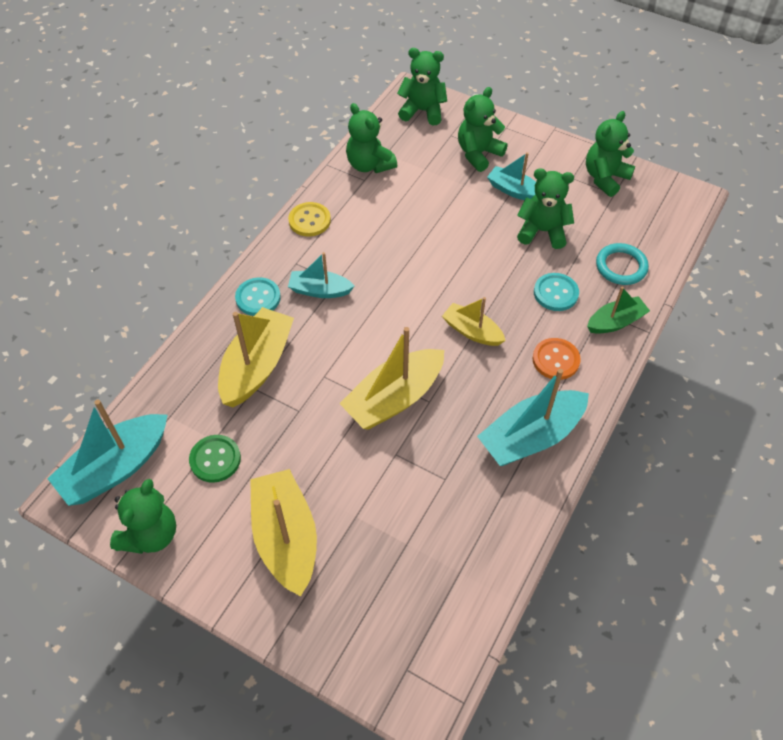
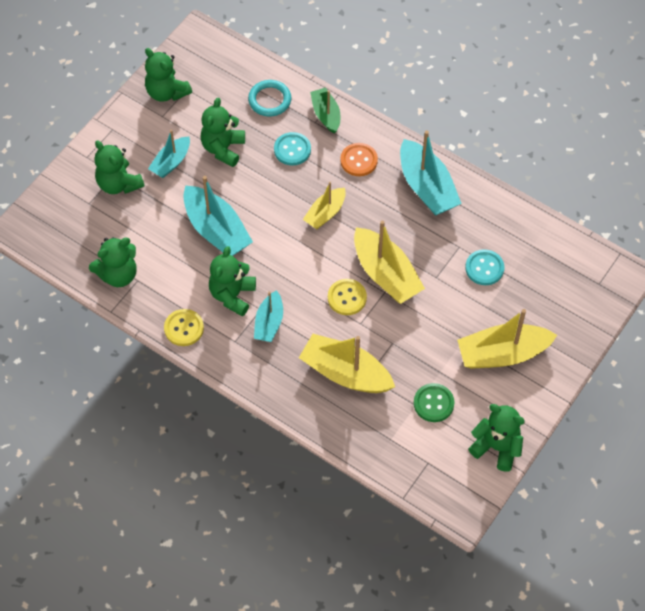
camera: 85 degrees left, 5 degrees up
(116, 468) = (437, 477): turquoise boat -> turquoise boat (216, 230)
(258, 298) = (272, 372): turquoise button -> turquoise button (484, 268)
(357, 360) = (347, 298): none -> yellow button
(422, 111) = (50, 223): green teddy bear -> green teddy bear (232, 295)

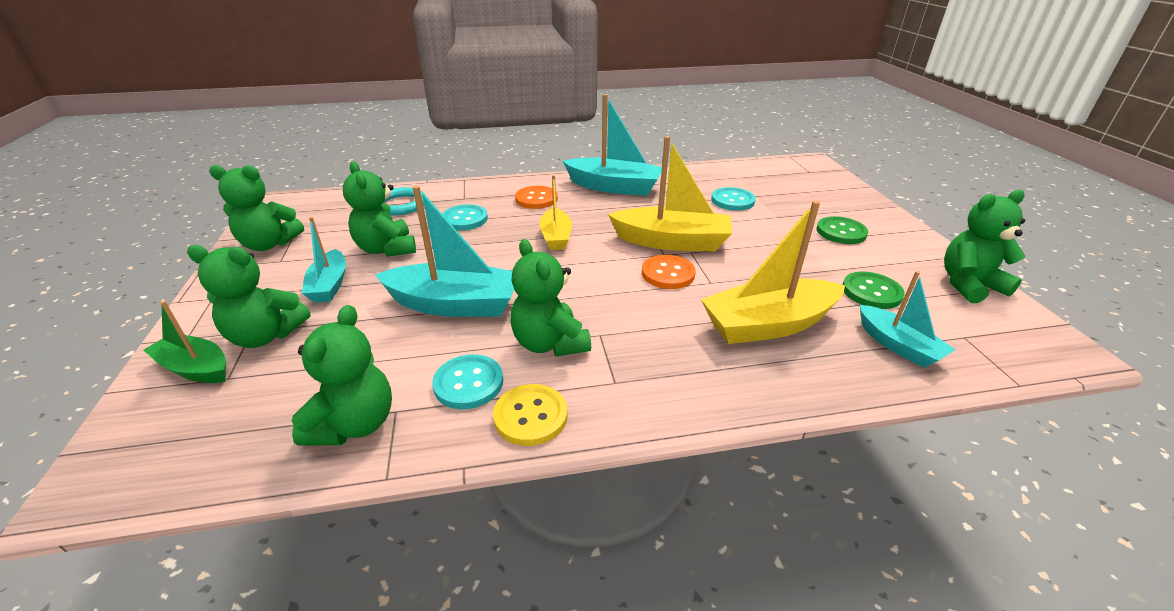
camera: 45 degrees left, 25 degrees down
(176, 289) = (468, 383): none -> turquoise button
(269, 323) = (627, 339): turquoise boat -> turquoise boat (898, 345)
(326, 115) = (468, 191): green boat -> green boat (196, 368)
(347, 298) = (668, 273): yellow button -> orange button
(502, 354) = (841, 232): yellow boat -> green button

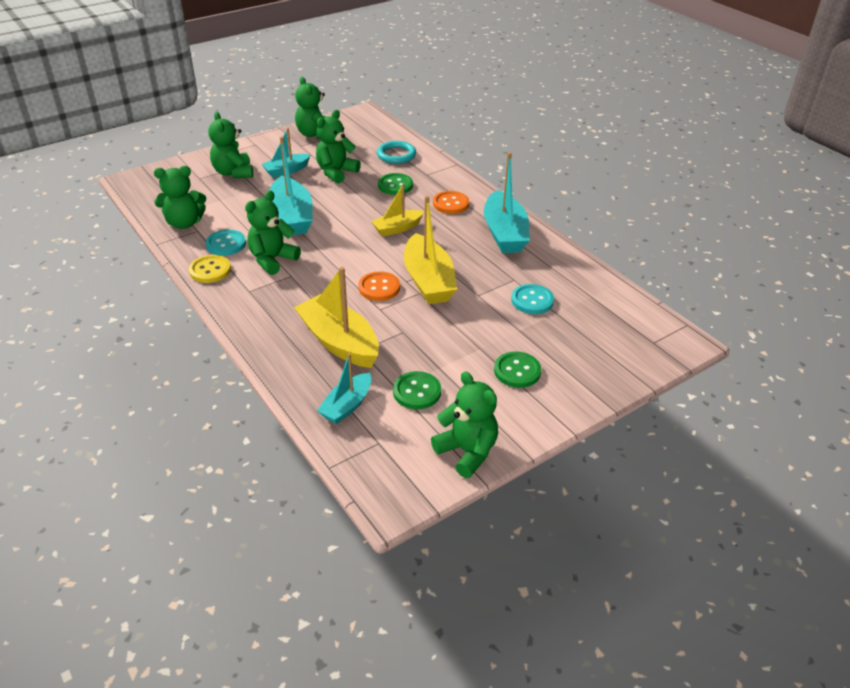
camera: 65 degrees right, 5 degrees up
(196, 368) = (201, 167): green boat -> none
(465, 219) = (395, 185): turquoise button -> green button

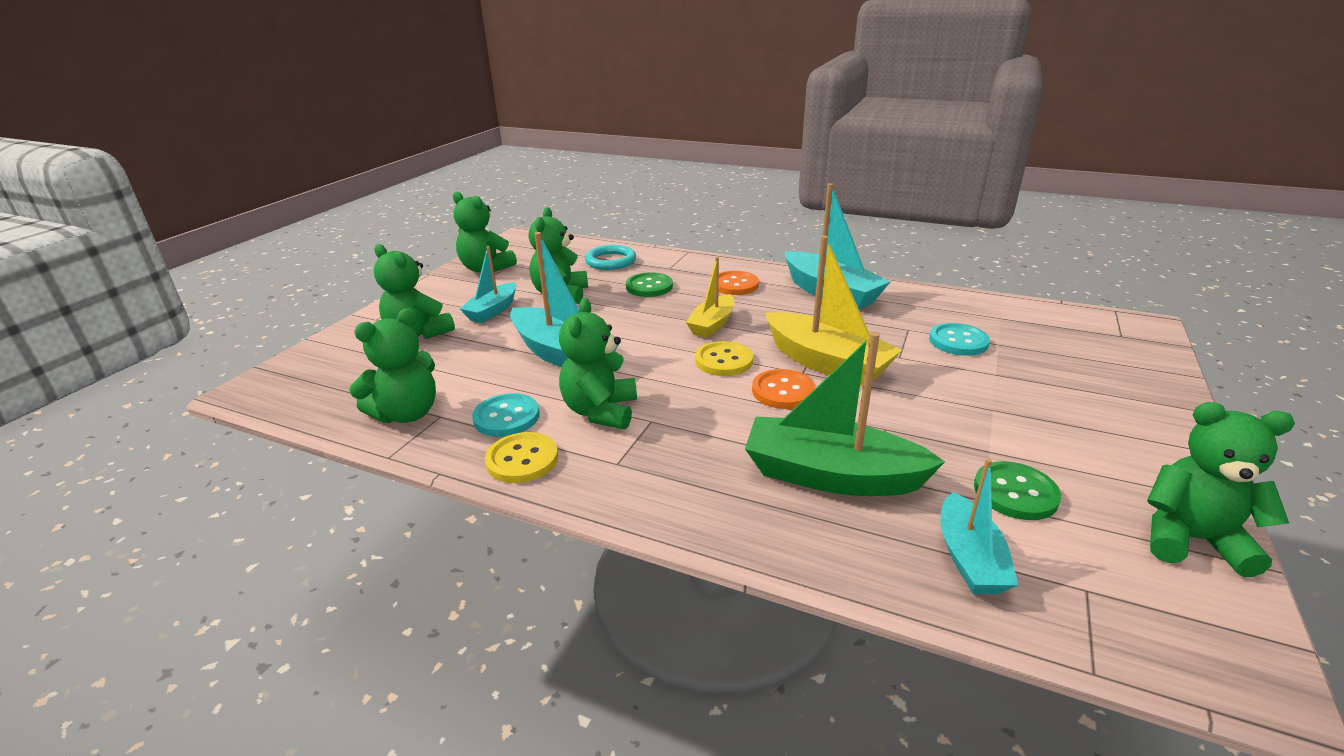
camera: 30 degrees left, 10 degrees down
(339, 342) = (831, 475): yellow boat -> green boat
(372, 255) = (724, 361): none -> yellow button
(517, 371) = (1067, 416): green button -> none

